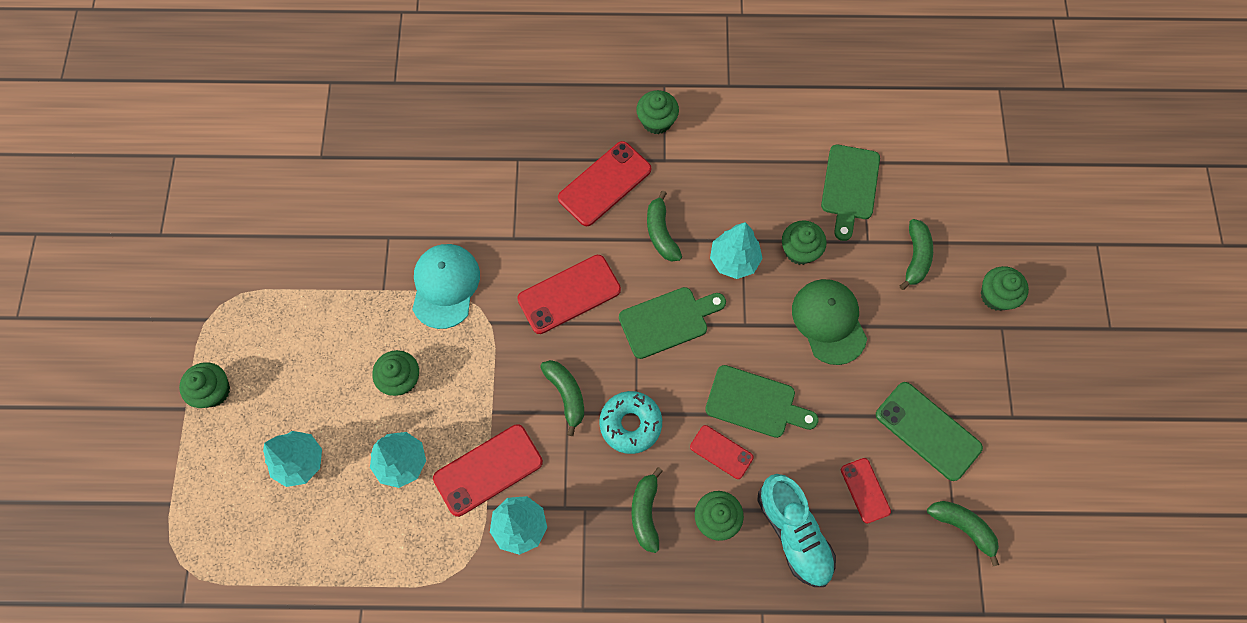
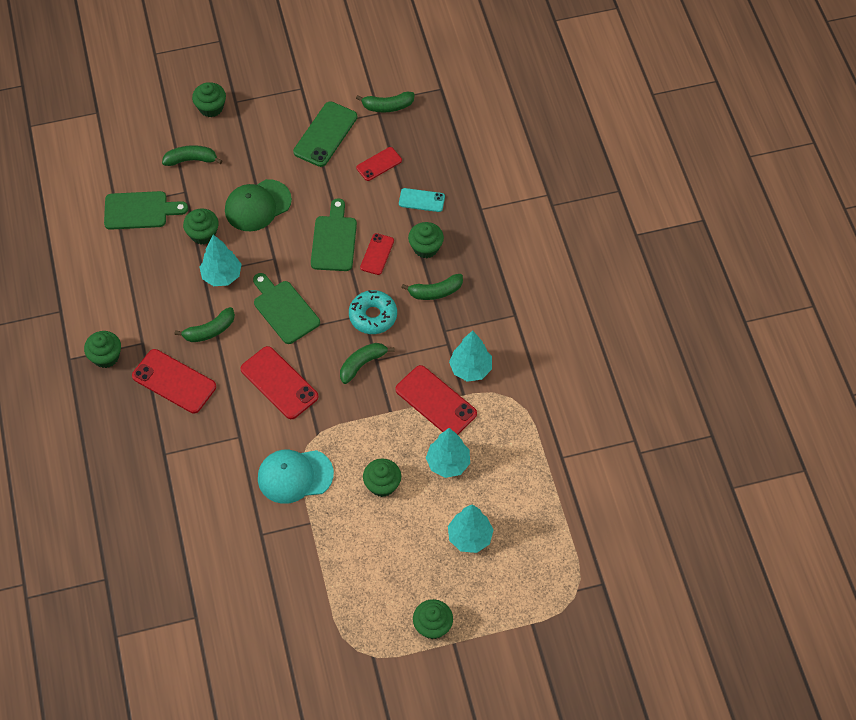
camera: 105 degrees left, 10 degrees down
(793, 533) = (421, 200): turquoise shoe -> turquoise phone
(963, 527) = (387, 106): green banana -> green banana turned 120 degrees counterclockwise

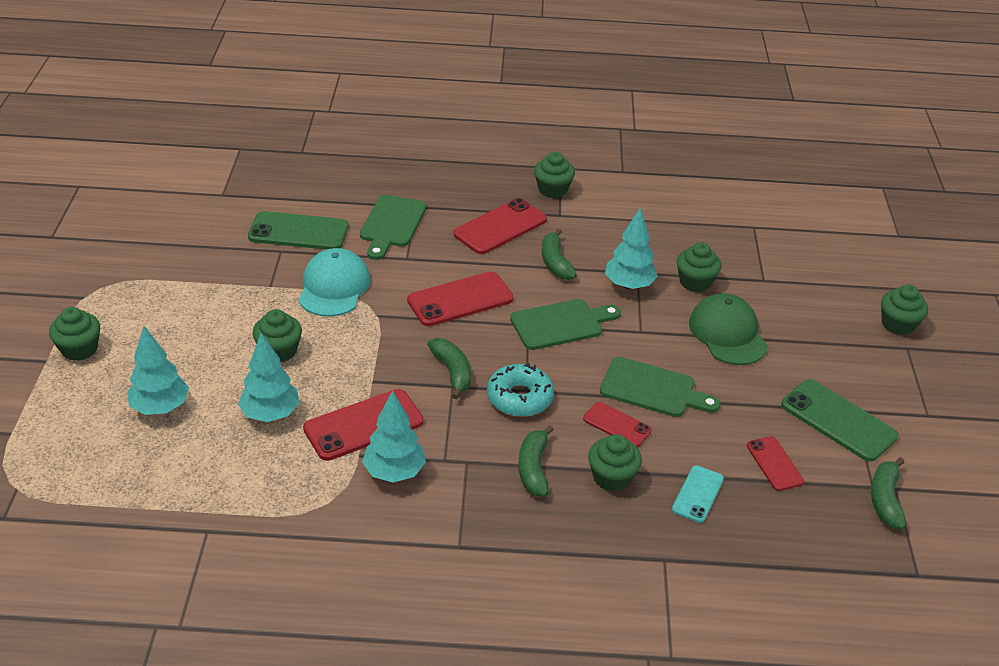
camera: 105 degrees right, 20 degrees down
(140, 210) = (743, 242): green cutting board -> green cutting board (392, 224)
(191, 160) = (813, 293): green banana -> none
(231, 531) = (298, 232): none -> green phone

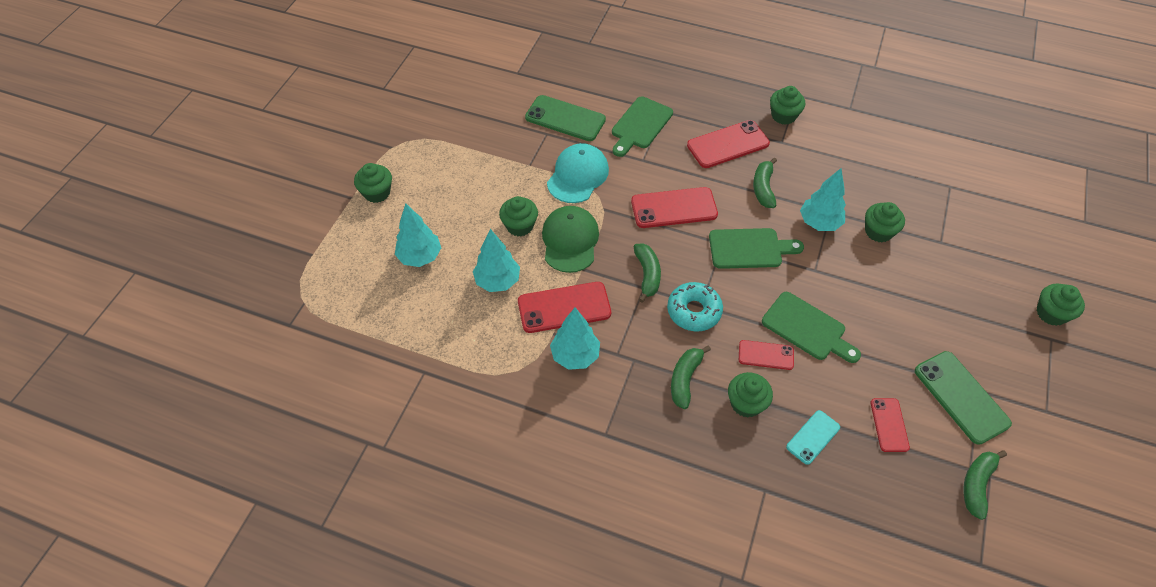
camera: 20 degrees right, 15 degrees up
(617, 425) = (766, 355): red phone -> red phone turned 45 degrees counterclockwise
(727, 333) = (890, 289): green cap -> green cap (570, 241)

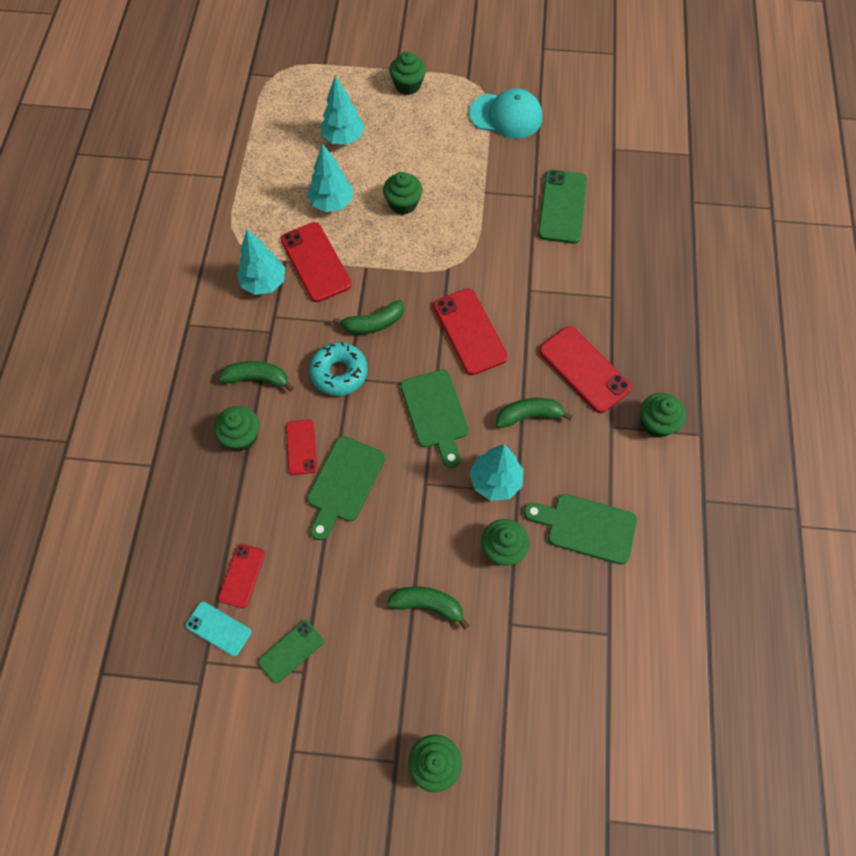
camera: 75 degrees right, 10 degrees up
(570, 241) = (397, 249): green cap -> none
(578, 176) = (484, 236): turquoise cap -> turquoise cap (506, 116)
(640, 125) = (580, 277): green cutting board -> green cutting board (586, 527)
(813, 437) = (215, 502): turquoise phone -> turquoise phone (218, 628)
(889, 425) = (242, 575): red phone -> red phone turned 60 degrees counterclockwise
(961, 397) = (291, 651): green phone -> green phone, size x0.59
(977, 484) = (187, 669): green banana -> green banana (428, 605)

